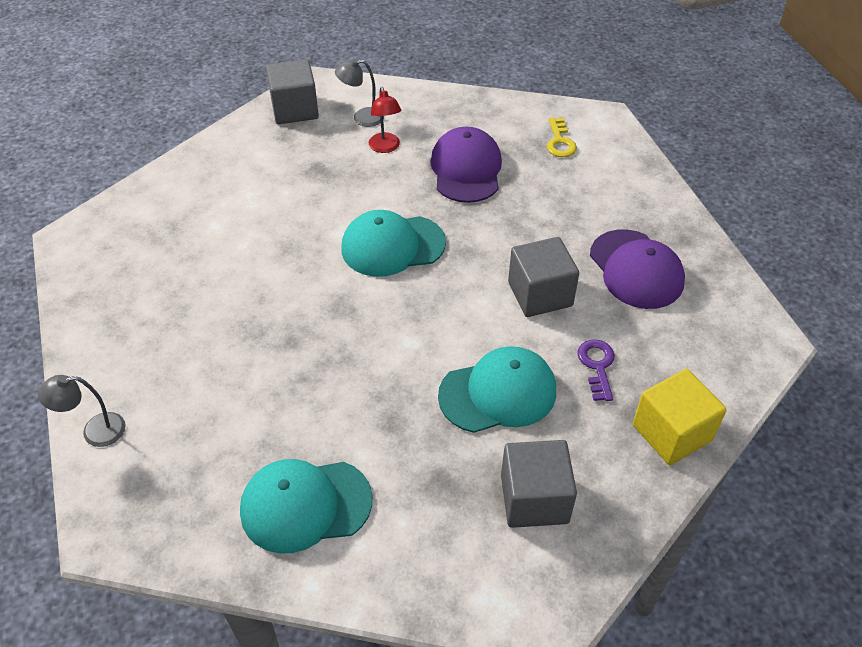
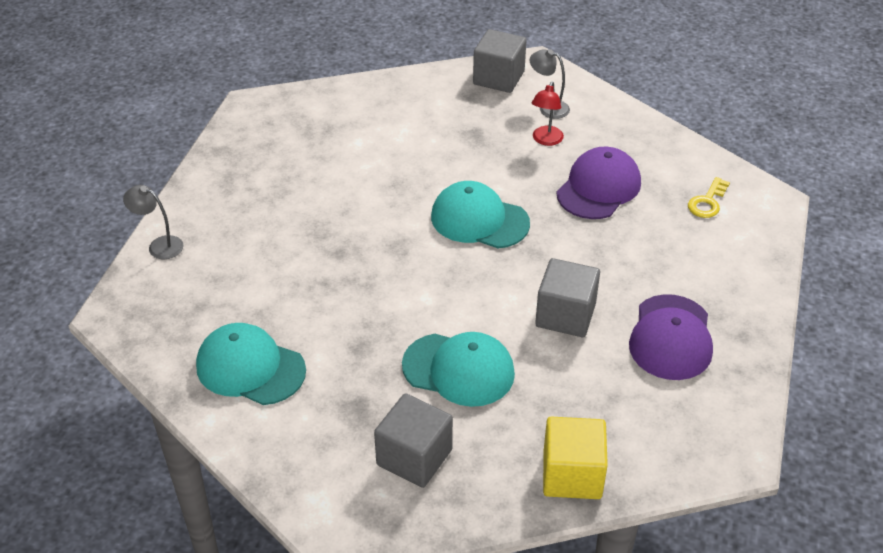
camera: 35 degrees right, 5 degrees down
(597, 366) = (559, 393): purple key -> none

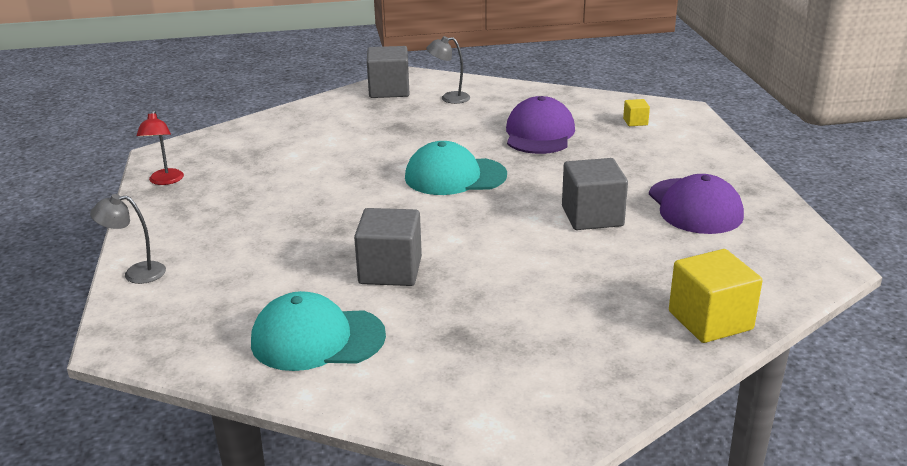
camera: 25 degrees left, 15 degrees down
(414, 457) = (552, 355): grey cube -> grey cube (390, 270)
(459, 369) = (533, 279): turquoise cap -> none
(546, 140) = (466, 117): red lamp -> red lamp (165, 181)
(707, 202) = (635, 122): yellow key -> yellow cube

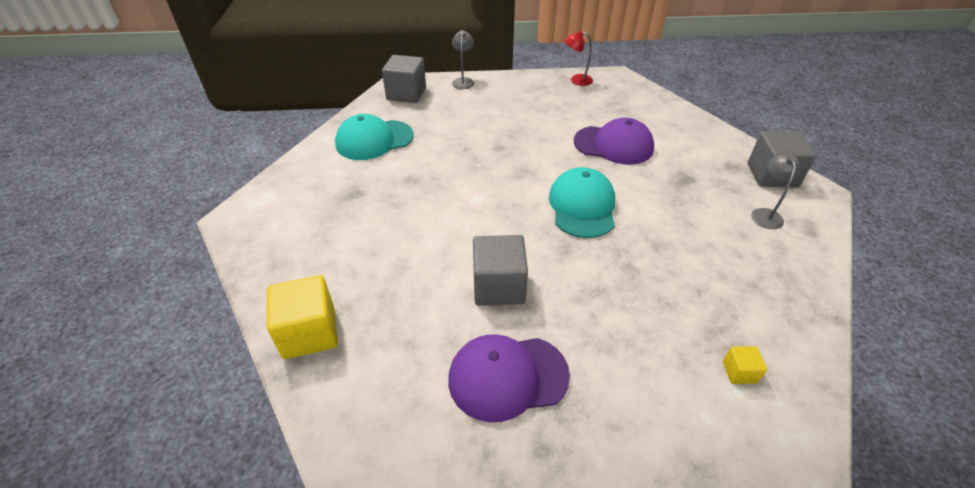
camera: 95 degrees right, 15 degrees up
(317, 339) = (374, 140): turquoise cap -> turquoise cap turned 120 degrees counterclockwise
(390, 270) = (439, 168): grey cube -> grey cube (406, 94)
(539, 134) = (684, 273): purple cap -> purple cap (613, 145)

